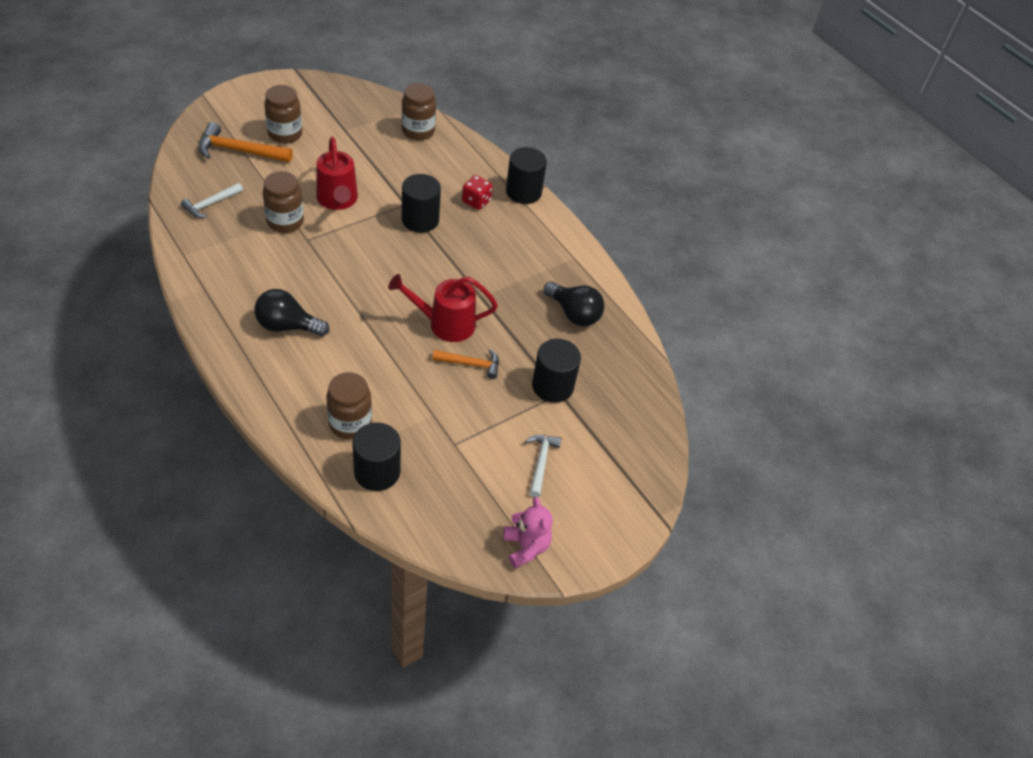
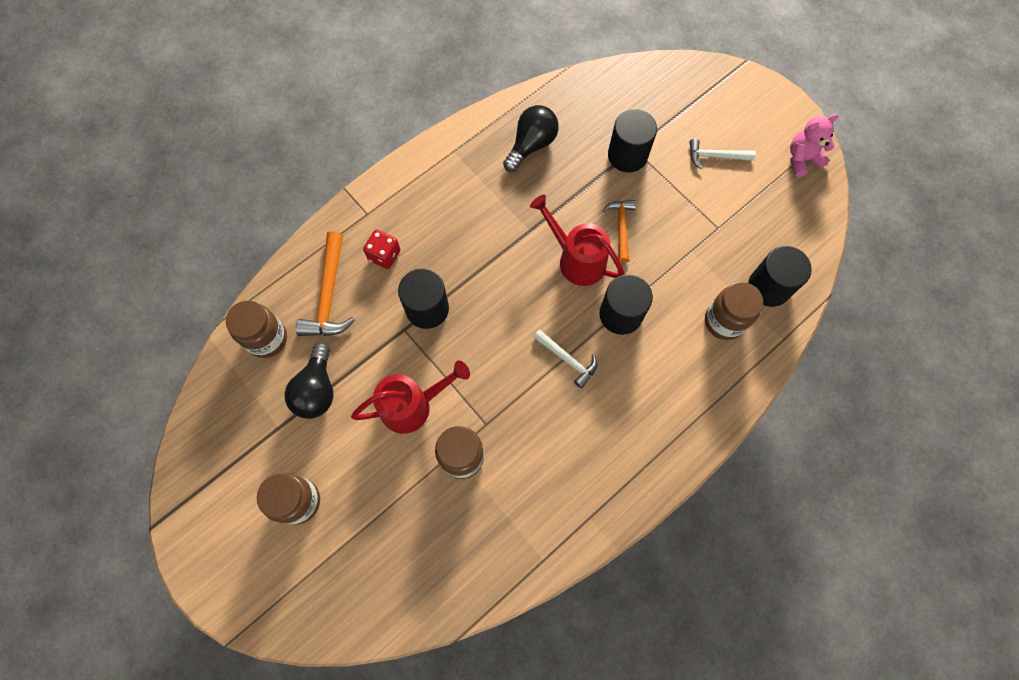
camera: 90 degrees left, 20 degrees up
(210, 204) = (450, 556): white hammer -> white hammer (567, 360)
(239, 151) = (342, 552): orange hammer -> orange hammer (329, 295)
(287, 326) = (619, 412): black light bulb -> black light bulb (317, 390)
(444, 324) = (576, 259): red watering can -> red watering can turned 135 degrees clockwise
(523, 192) = (359, 209): black cylinder -> black cylinder (621, 314)

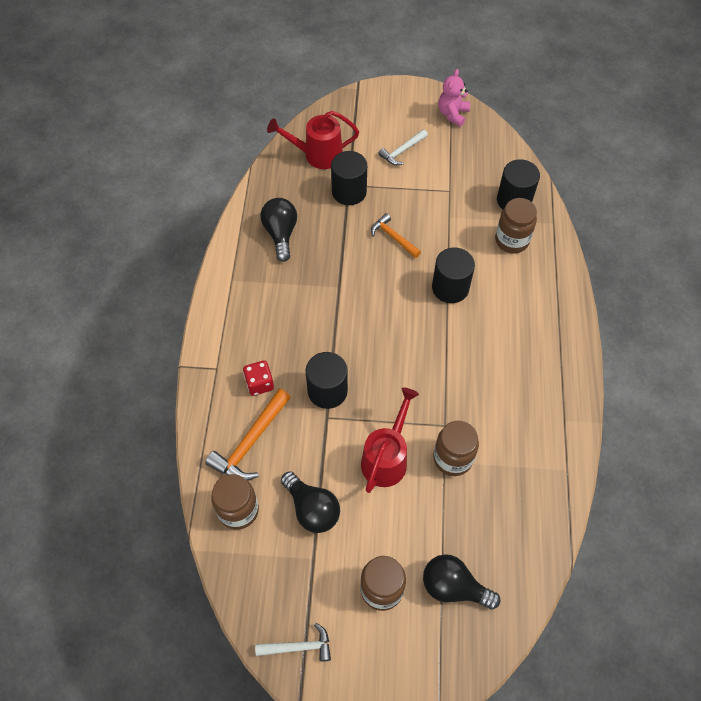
camera: 45 degrees left, 10 degrees down
(329, 295) = (250, 443): orange hammer -> orange hammer turned 75 degrees clockwise
(350, 556) = (453, 587): none -> black light bulb
(567, 360) = (449, 342): white hammer -> white hammer (299, 646)
(576, 259) = (387, 279): red watering can -> red watering can (317, 155)

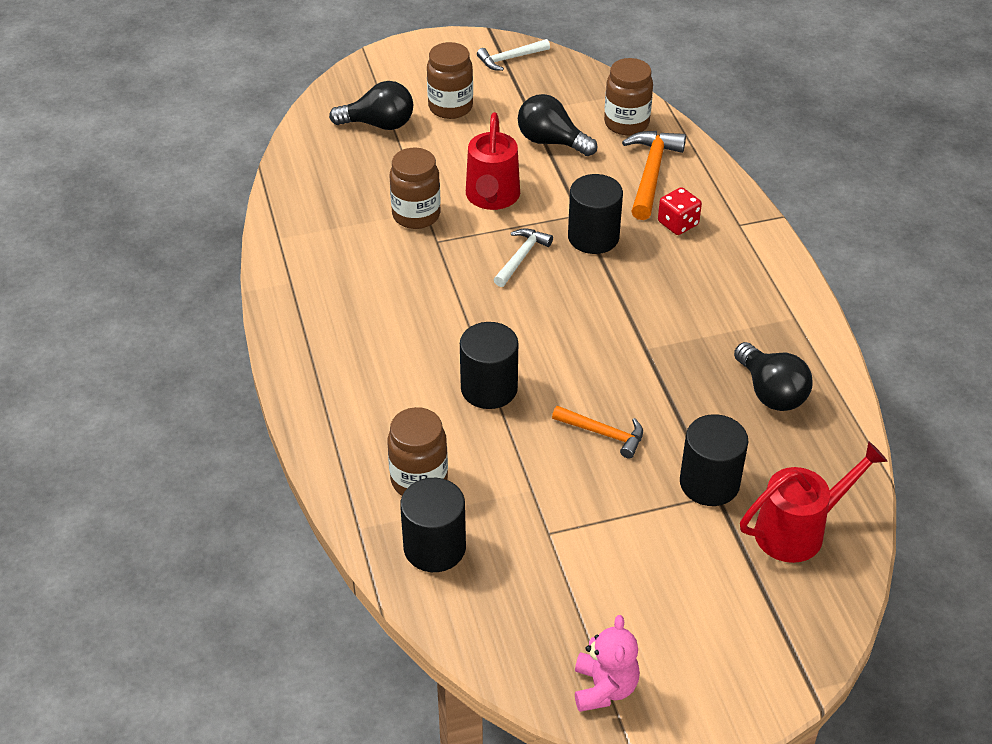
camera: 160 degrees right, 15 degrees down
(402, 151) = (660, 581): white hammer -> white hammer (521, 257)

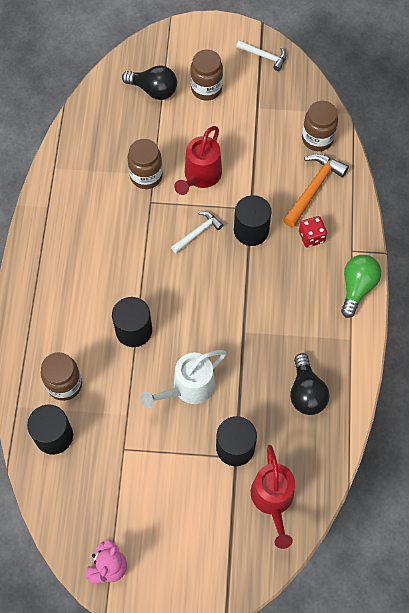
camera: 20 degrees right, 20 degrees up
(510, 59) = (264, 56): white hammer -> white hammer turned 150 degrees counterclockwise
(551, 141) = (260, 140): black light bulb -> none
(603, 434) = (188, 388): orange hammer -> white watering can
(769, 261) = (357, 287): none -> green light bulb
(799, 530) = (273, 500): red watering can -> red watering can turned 90 degrees clockwise

